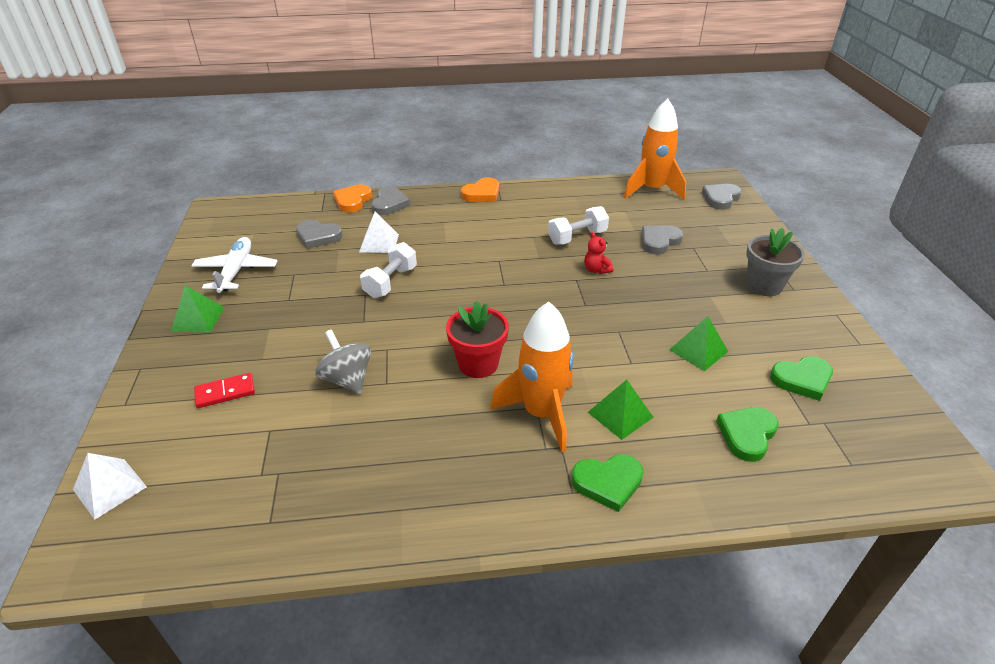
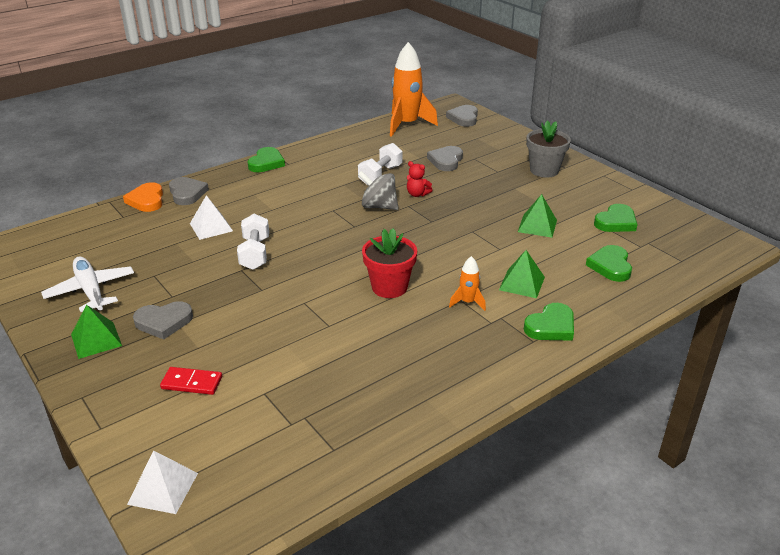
camera: 30 degrees left, 5 degrees down
(225, 392) = (192, 383): red domino -> red domino turned 60 degrees clockwise
(318, 236) = (144, 239): grey heart -> grey heart (163, 322)
(347, 379) = (293, 335): grey spinning top -> grey spinning top (379, 206)
(482, 193) = (266, 163): orange heart -> green heart
(541, 413) = (468, 302): orange rocket -> orange rocket, size x0.47

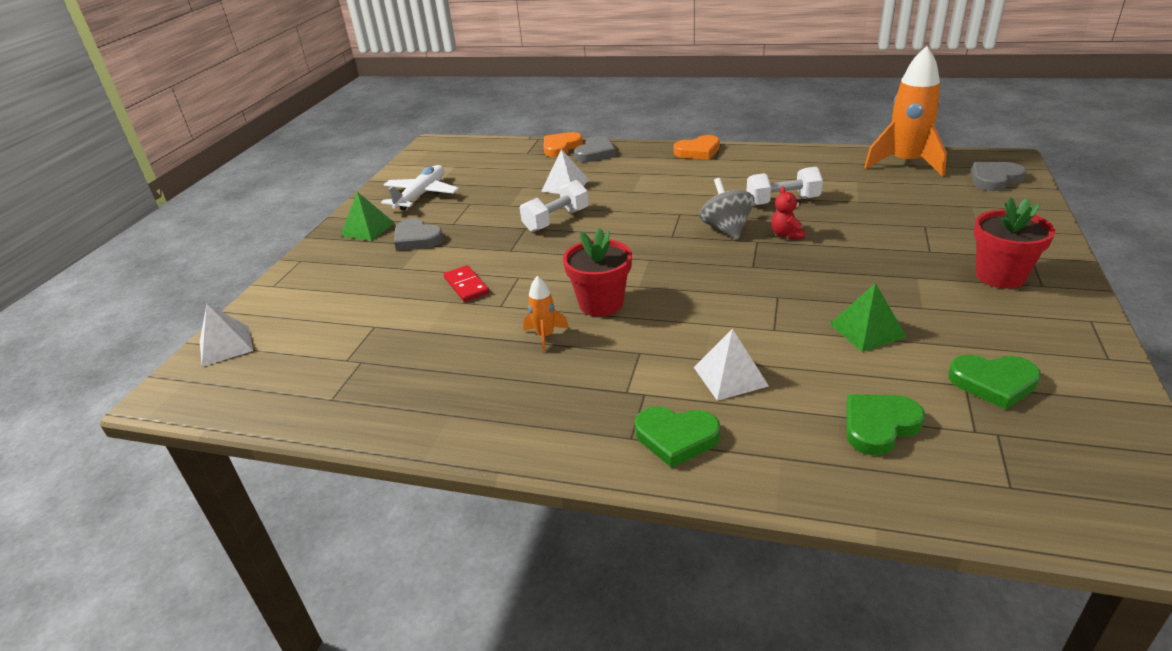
camera: 55 degrees right, 0 degrees up
(192, 383) = (355, 290): red domino -> red domino (466, 286)
(266, 163) = (698, 151): green heart -> orange heart
(446, 161) = (883, 215): grey heart -> none
(468, 302) = (641, 359): orange rocket -> orange rocket (545, 336)
(521, 283) = (730, 376): green pyramid -> white pyramid
(544, 170) = (1000, 276): grey flower pot -> red flower pot

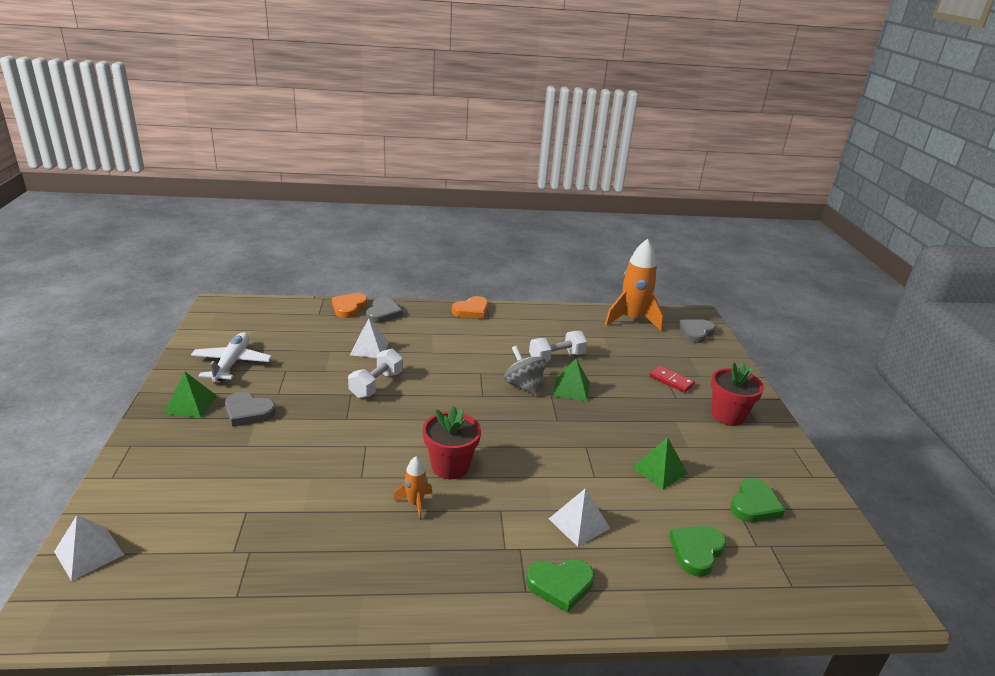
camera: 25 degrees left, 5 degrees down
(466, 286) = (320, 459): red domino -> red domino (671, 381)
(786, 234) = (571, 389): red teddy bear -> green pyramid
(993, 383) = (754, 505): green heart -> green heart turned 45 degrees counterclockwise

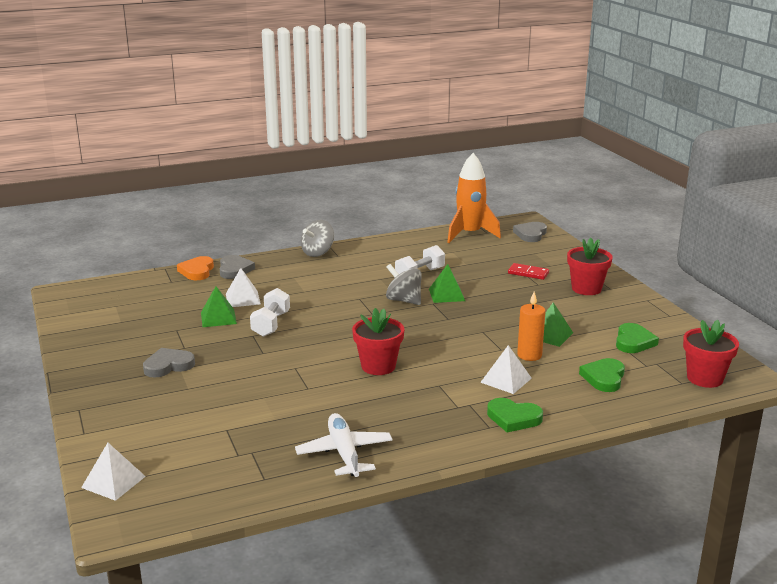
camera: 15 degrees left, 5 degrees down
(190, 404) = (108, 371): green pyramid -> green pyramid (218, 318)
(232, 363) = (119, 334): white plane -> white plane (344, 453)
(248, 412) = (168, 366): grey heart -> grey heart turned 150 degrees clockwise
(415, 503) = (366, 395): orange rocket -> none
(471, 310) = (318, 253): orange heart -> grey spinning top
(560, 585) = (513, 418): green heart -> green heart turned 45 degrees clockwise
(622, 493) = (529, 355): none -> orange candle
(825, 587) = (705, 378): none -> red flower pot

